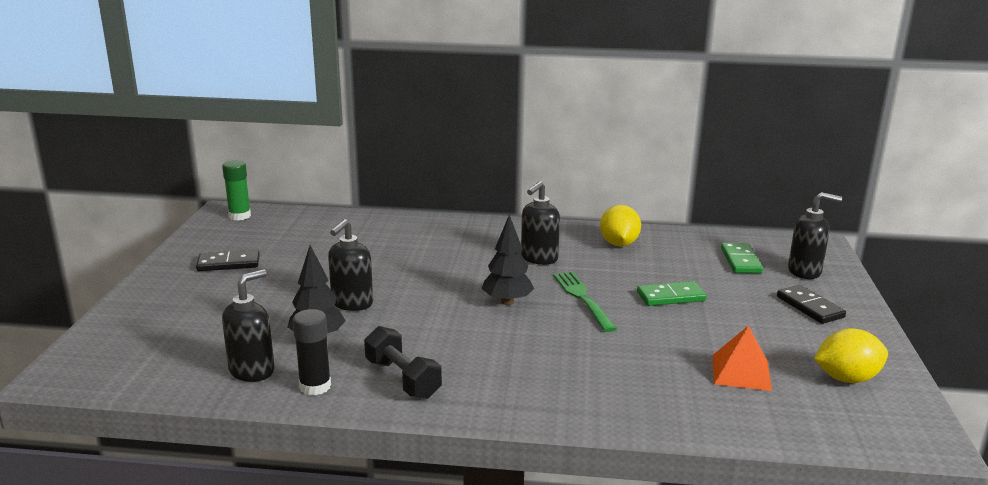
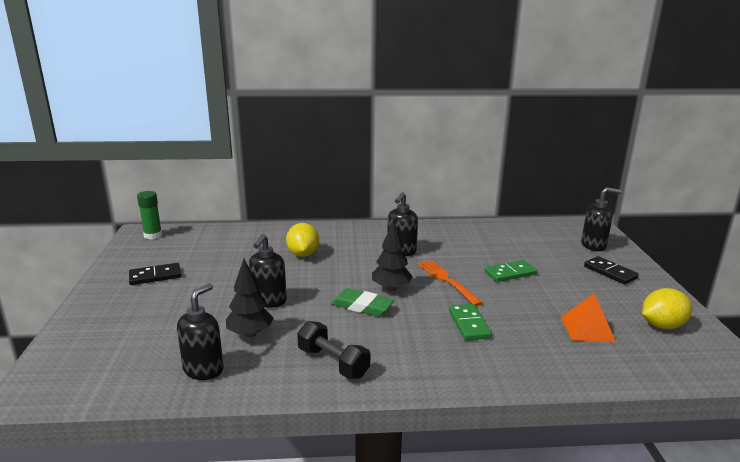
camera: 10 degrees left, 0 degrees up
(315, 386) = (262, 378): black glue stick -> none
(462, 319) = (362, 306): none -> green eraser
(582, 298) = (447, 280): green fork -> orange fork
(619, 244) = (455, 235): yellow lemon -> yellow lemon (303, 254)
(741, 261) = (546, 241): green domino -> green domino (469, 324)

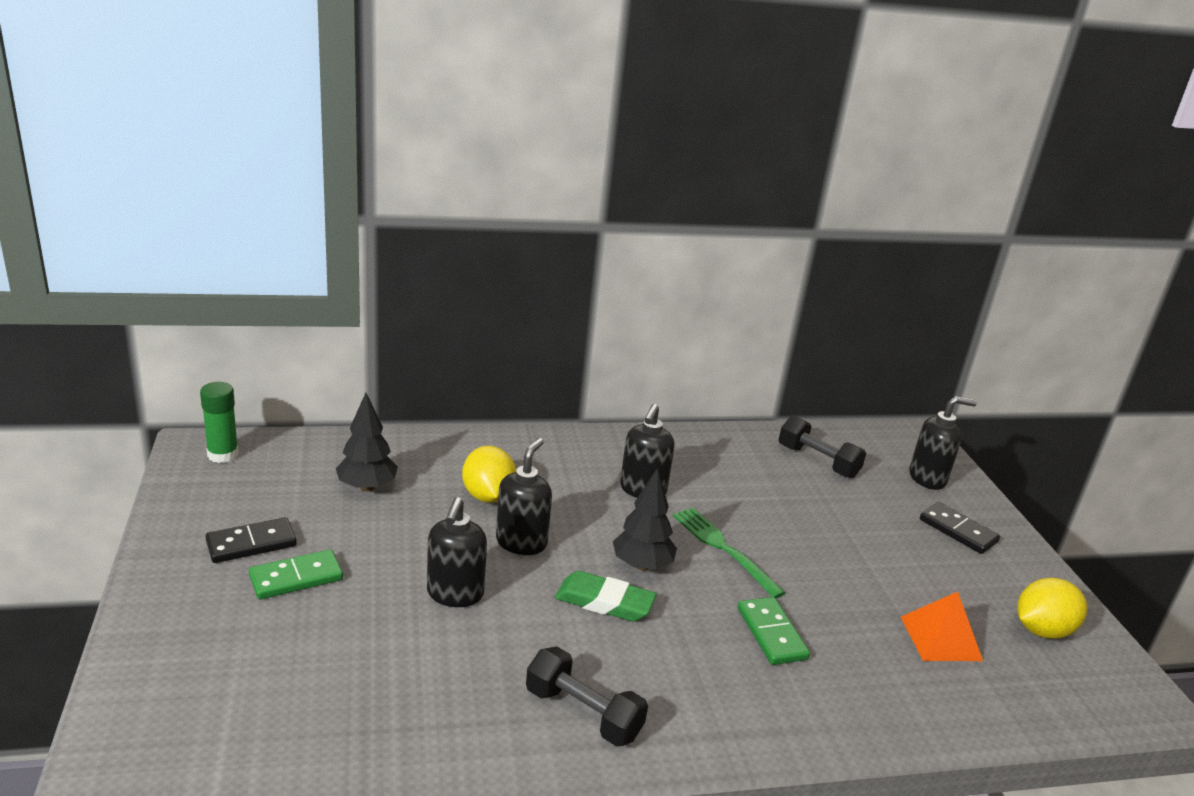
camera: 10 degrees left, 5 degrees up
(204, 369) = (383, 733): black soap dispenser -> black soap dispenser (521, 542)
(250, 334) = (440, 660): black tree -> black tree (367, 487)
(447, 280) = (723, 549): orange fork -> green fork
(510, 273) = (815, 533): green domino -> green domino (296, 577)
(520, 237) = (817, 461): none -> black dumbbell

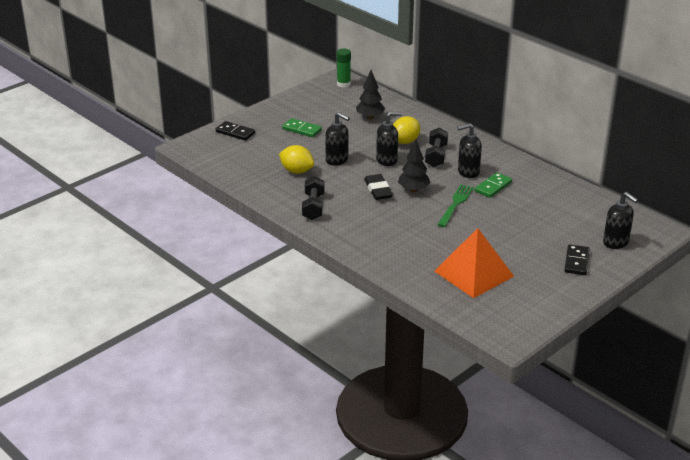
camera: 60 degrees right, 5 degrees up
(251, 543) = (306, 114): black domino -> black domino (235, 132)
(455, 594) = (337, 160): black soap dispenser -> black soap dispenser turned 120 degrees counterclockwise
(604, 602) = (378, 190): green eraser -> black eraser
(771, 633) = (414, 232): green domino -> green domino (493, 187)
(817, 461) = (574, 207): black dumbbell -> black dumbbell (436, 156)
(940, 638) = (474, 273): orange pyramid -> orange pyramid, size x1.71
(1042, 630) = (523, 300): yellow lemon -> yellow lemon (297, 171)

